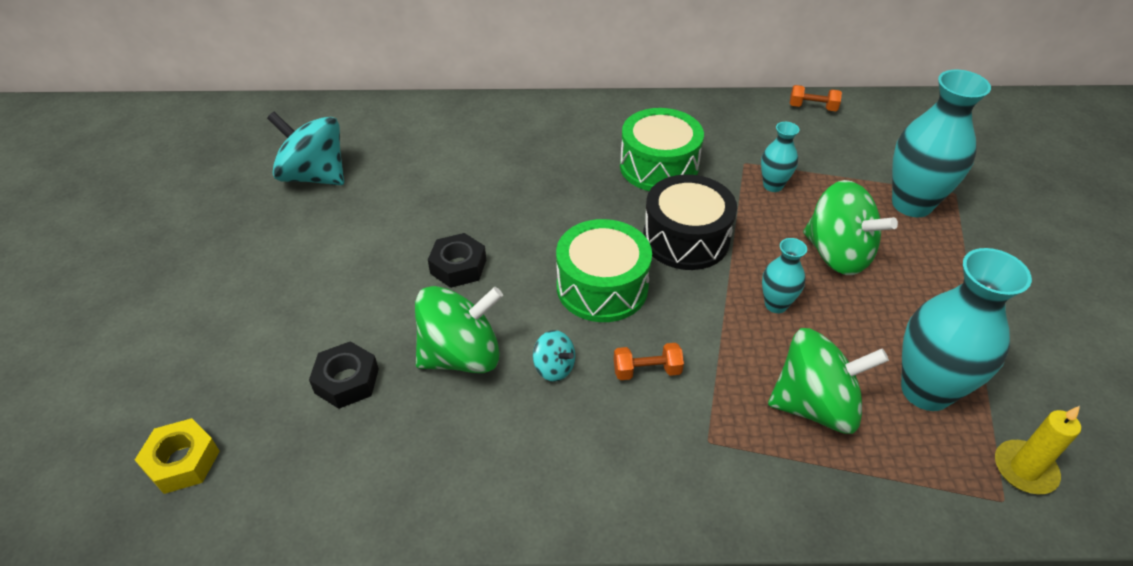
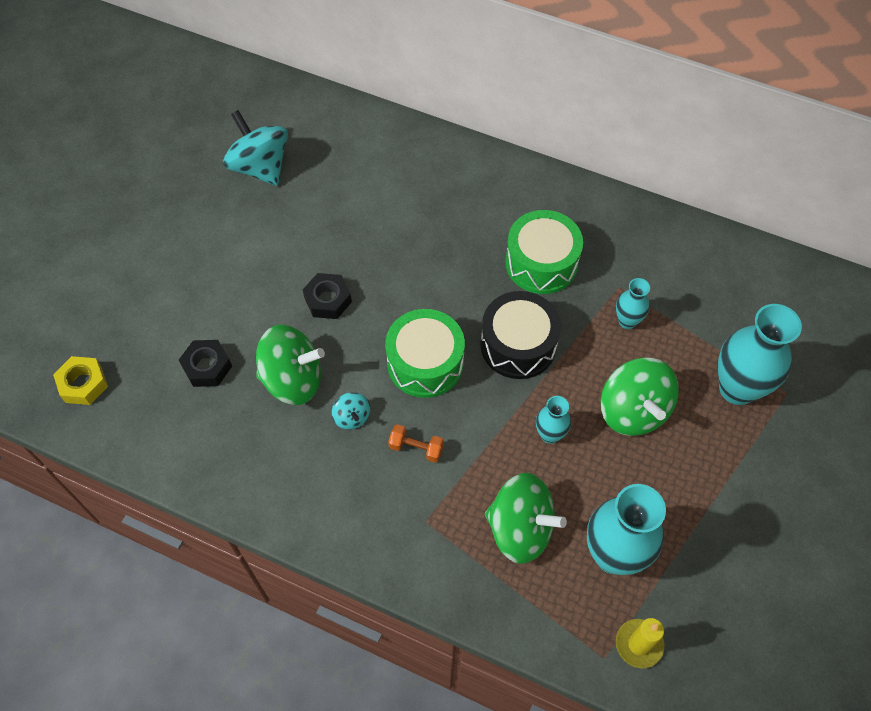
camera: 25 degrees right, 15 degrees up
(812, 107) = (726, 249): orange dumbbell -> none

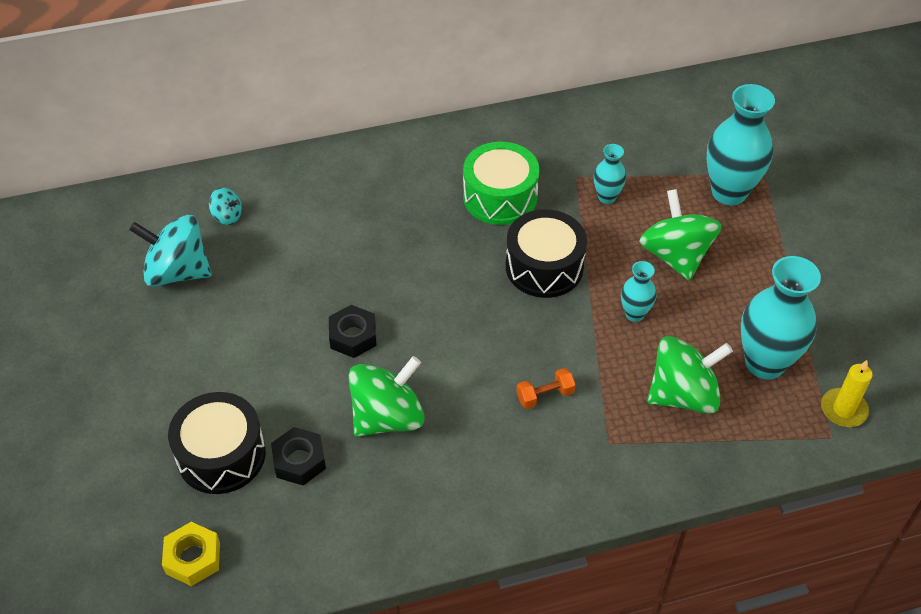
camera: 40 degrees left, 10 degrees down
(164, 324) = (221, 455): none -> black drum
(352, 417) = (469, 410): turquoise spinning top -> turquoise spinning top (227, 216)
(425, 363) = (485, 329): green drum -> none
(633, 410) = (675, 255): green spinning top -> green spinning top turned 135 degrees counterclockwise

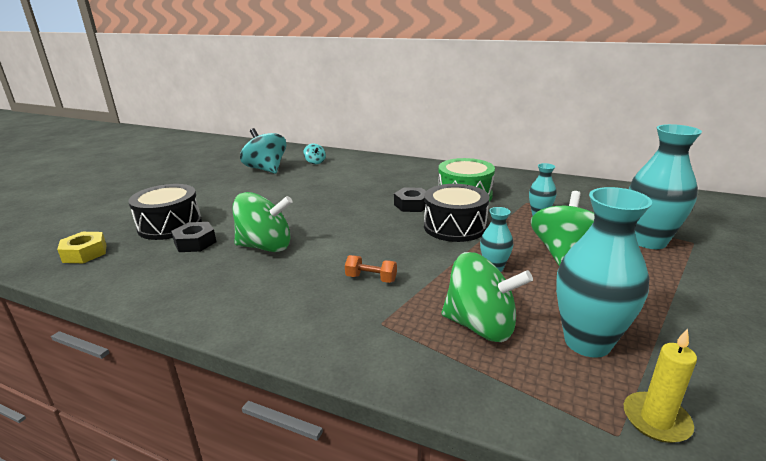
camera: 40 degrees right, 25 degrees down
(353, 336) = (302, 212): black nut -> black nut (412, 205)

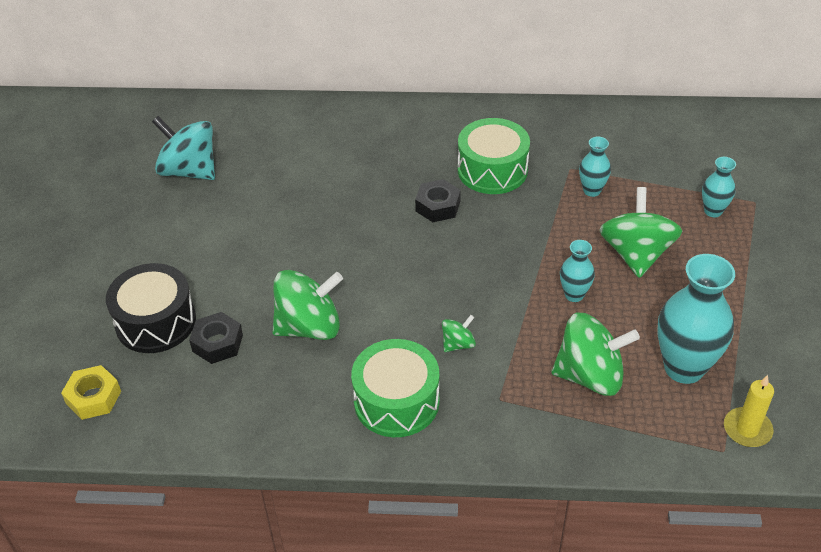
camera: 20 degrees left, 20 degrees up
(289, 304) = (396, 401): none -> green drum
(315, 162) = (250, 137): turquoise spinning top -> none
(371, 278) = (458, 344): orange dumbbell -> green spinning top
(454, 227) = (506, 236): black drum -> none
(648, 241) = (713, 211): turquoise vase -> turquoise vase, size x0.51

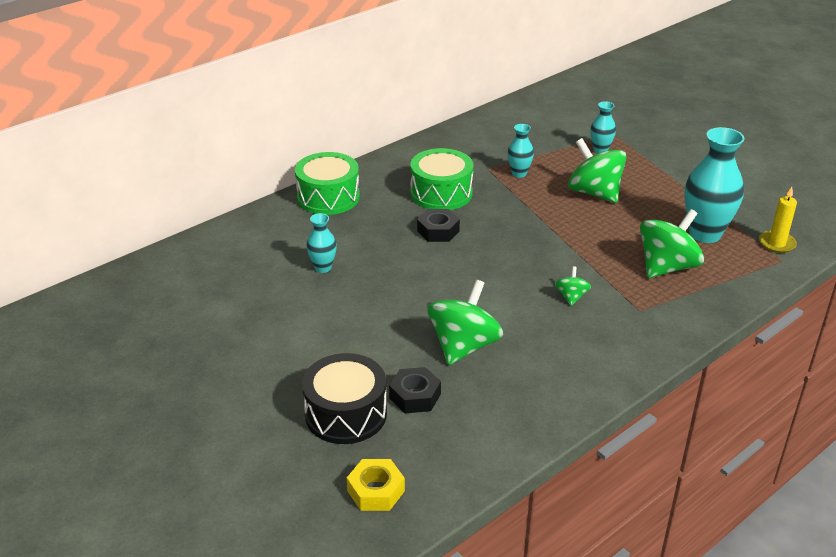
camera: 45 degrees left, 10 degrees down
(189, 171) = (213, 307): turquoise spinning top -> none
(396, 401) = (585, 350): green drum -> green drum (328, 197)
(574, 295) = (594, 232): turquoise vase -> turquoise vase (323, 268)

